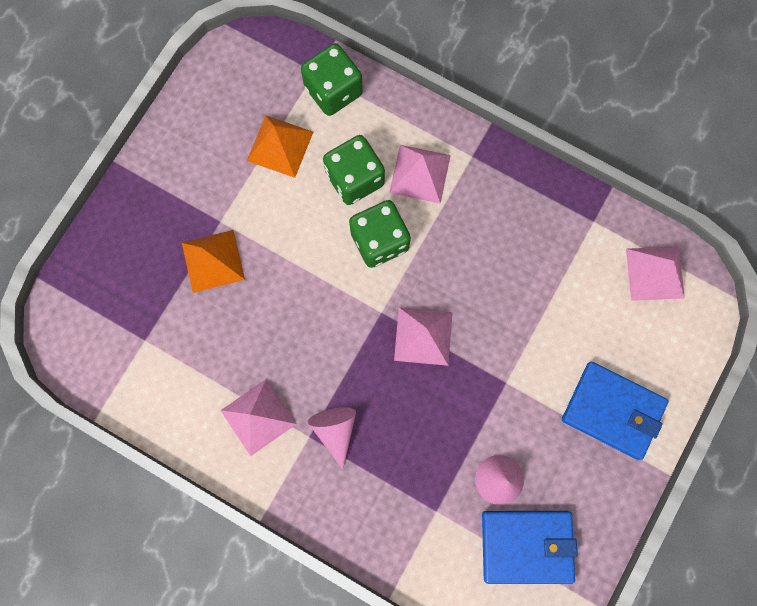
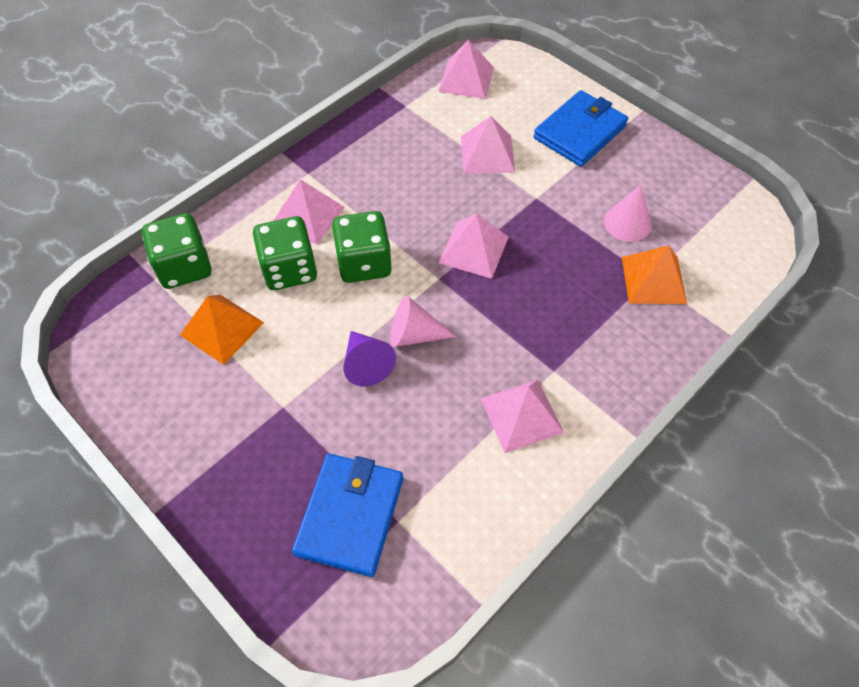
camera: 75 degrees left, 20 degrees down
(213, 261) = (327, 424): orange pyramid -> orange pyramid (653, 280)
(275, 275) = (366, 364): none -> purple cone
(335, 430) = (552, 345): pink cone -> pink cone (414, 334)
(526, 546) = (692, 217): blue wallet -> blue wallet (350, 515)
(550, 321) = (487, 154): none -> pink pyramid

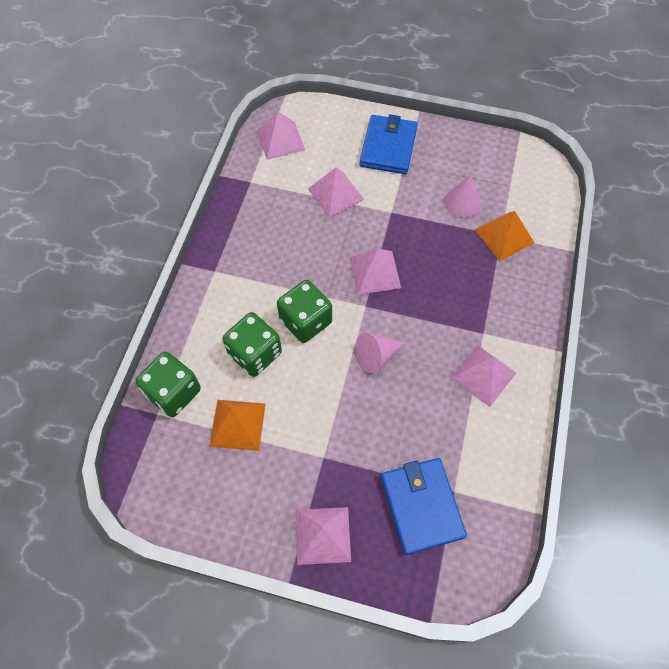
camera: 30 degrees left, 5 degrees up
(307, 215) = (238, 305): pink pyramid -> pink pyramid (322, 535)
(366, 364) = (359, 395): purple cone -> none

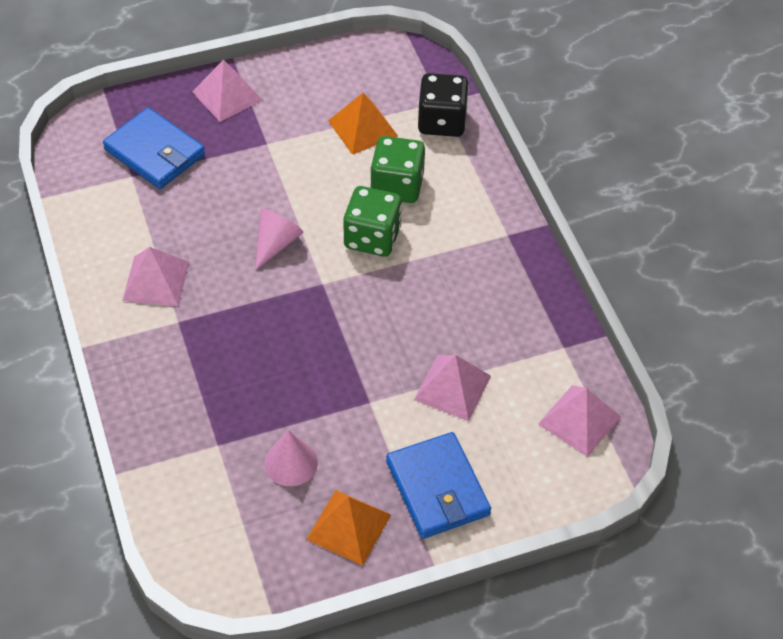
camera: 145 degrees right, 10 degrees down
(173, 392) = (442, 122): green dice -> black dice
(375, 272) = (337, 322): pink pyramid -> none
(504, 236) = (213, 446): orange pyramid -> orange pyramid (348, 527)

